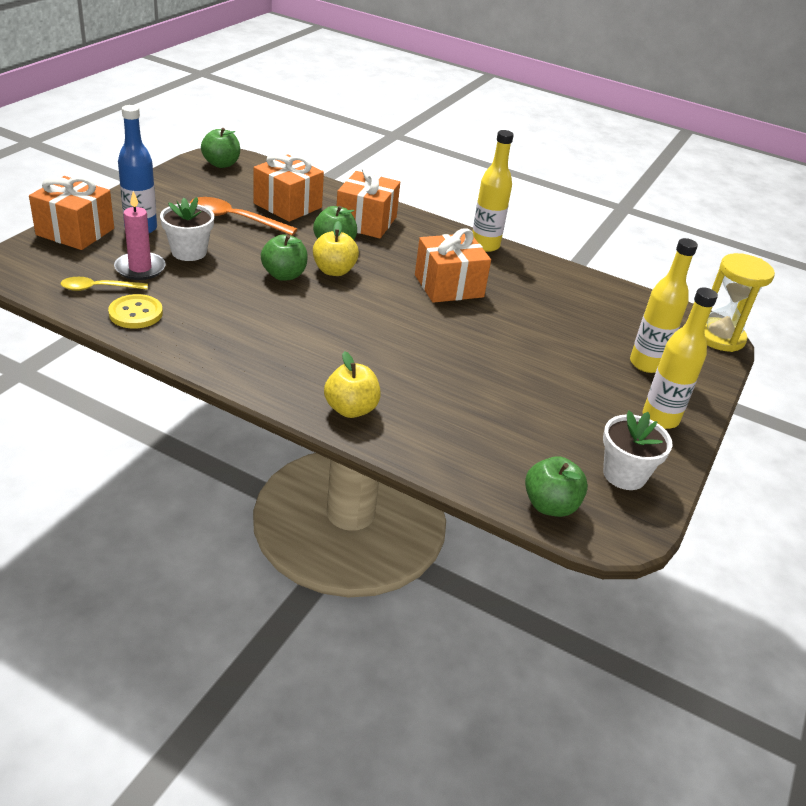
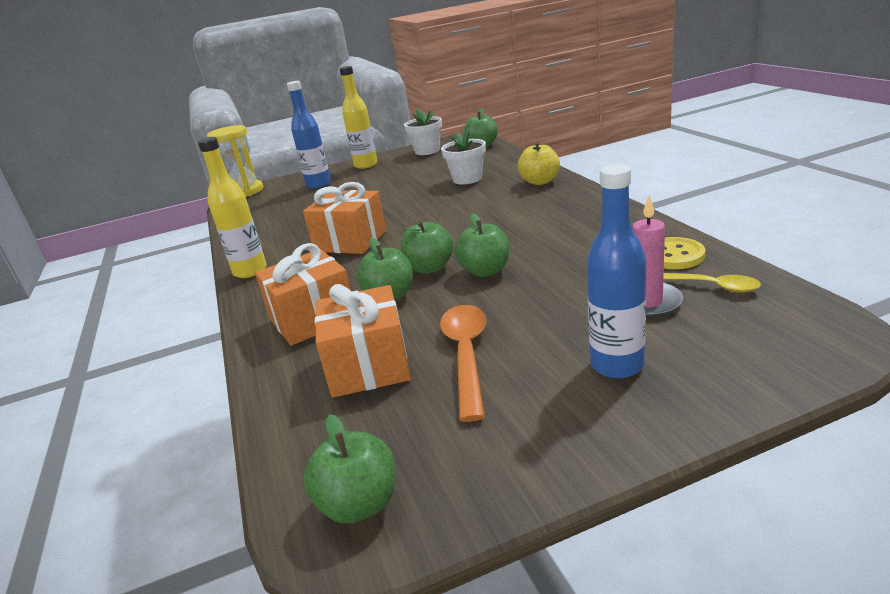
camera: 130 degrees left, 10 degrees down
(75, 232) = (729, 379): orange gift -> none
(189, 252) = (570, 314): white flower pot -> white flower pot (467, 179)
(235, 219) = (466, 355): orange spoon -> orange spoon turned 150 degrees counterclockwise
(334, 271) = (430, 268): yellow apple -> green apple
(646, 364) = (318, 184): yellow bottle -> blue bottle

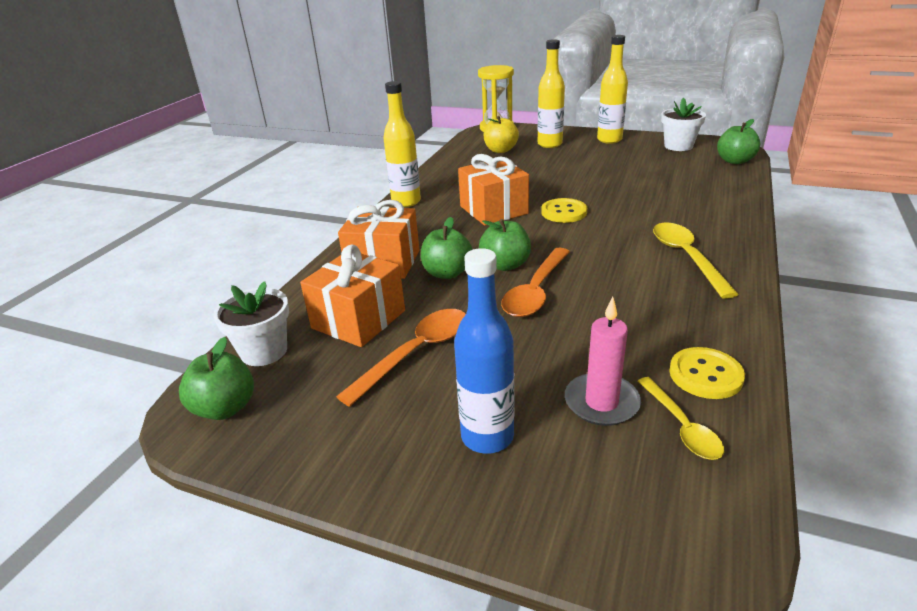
camera: 40 degrees right, 5 degrees up
(318, 184) = (549, 144): blue bottle -> yellow bottle
(414, 218) = (564, 212): none -> yellow button
(467, 179) = (664, 193): white flower pot -> white flower pot (264, 351)
(485, 271) = (536, 291): green apple -> orange spoon
(540, 181) = (721, 227): yellow apple -> yellow apple (500, 150)
(549, 205) = (686, 257): none -> yellow spoon

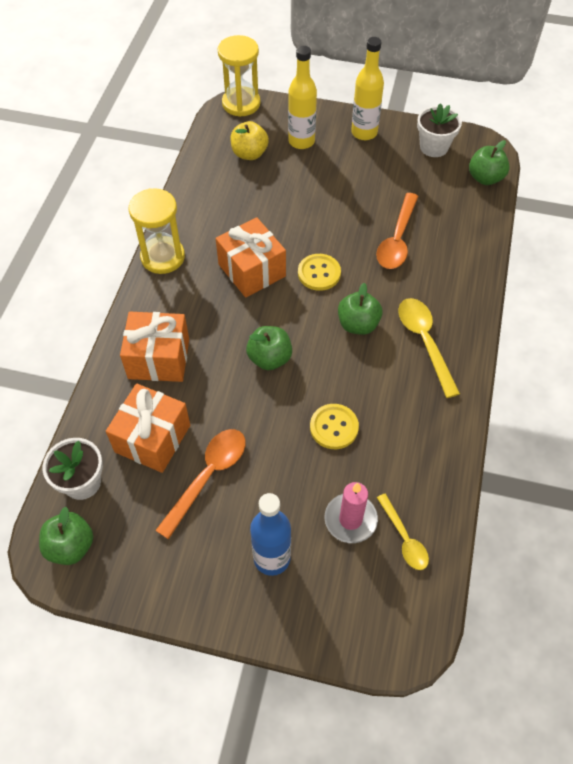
camera: 10 degrees left, 25 degrees up
(406, 202) = (163, 257): yellow bottle -> yellow hourglass
(447, 273) = (219, 372): green apple -> green apple (358, 324)
(536, 291) = (298, 394): orange spoon -> orange spoon (397, 240)
(705, 375) = (425, 486): yellow button -> yellow button (334, 427)

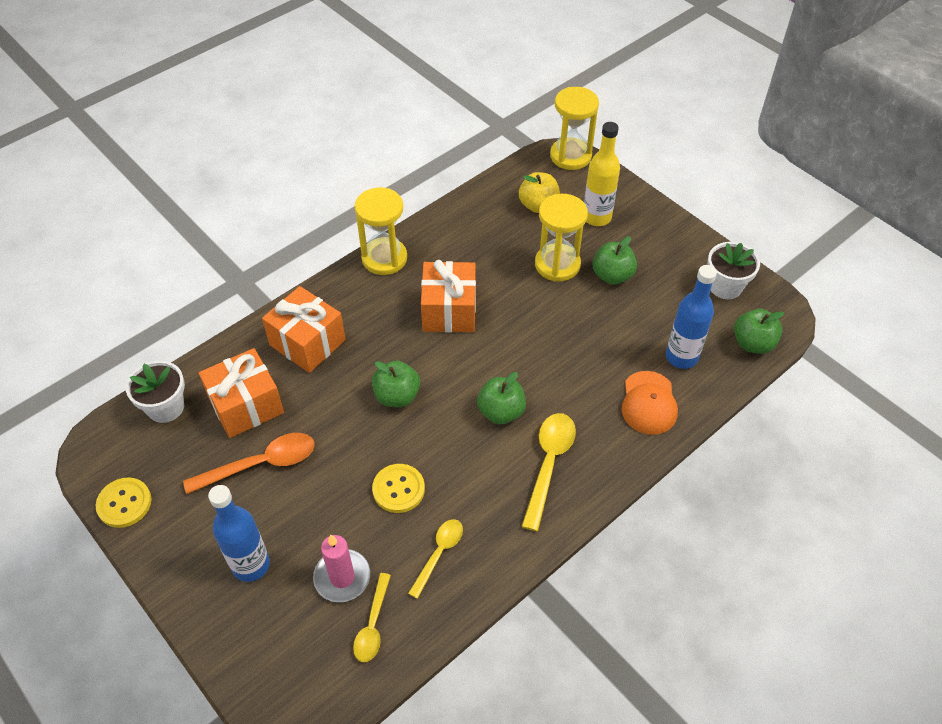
camera: 35 degrees right, 5 degrees down
(71, 546) = (116, 452): green apple -> green apple (612, 276)
(303, 192) = (557, 264): none -> yellow hourglass
(319, 273) = (506, 346): yellow button -> yellow button (124, 503)
(364, 132) = (665, 238): yellow bottle -> none
(397, 240) = (608, 355): orange spoon -> none
(405, 455) = (439, 553): none -> yellow spoon
(447, 213) = (681, 357): none -> blue bottle
(454, 258) = (649, 403): none -> orange cap

